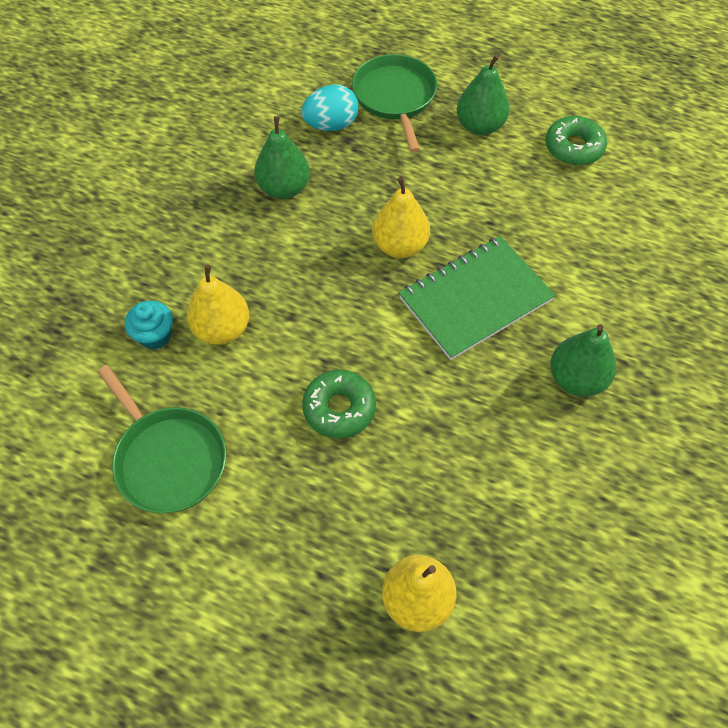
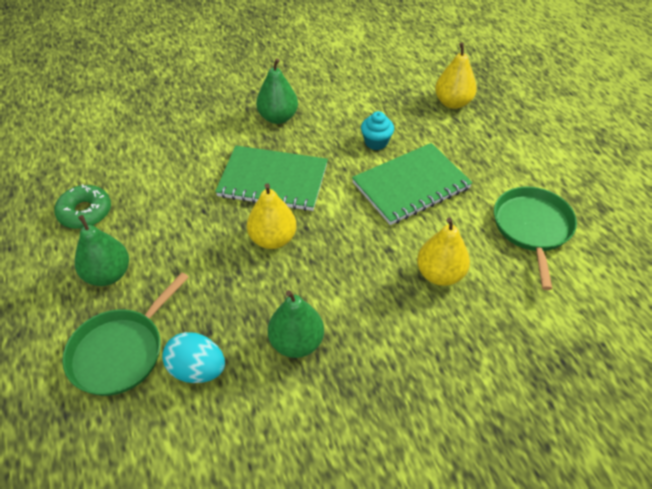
camera: 135 degrees left, 10 degrees down
(155, 335) = (489, 303): turquoise cupcake -> turquoise cupcake (376, 142)
(339, 408) = (411, 185): green donut -> green notebook

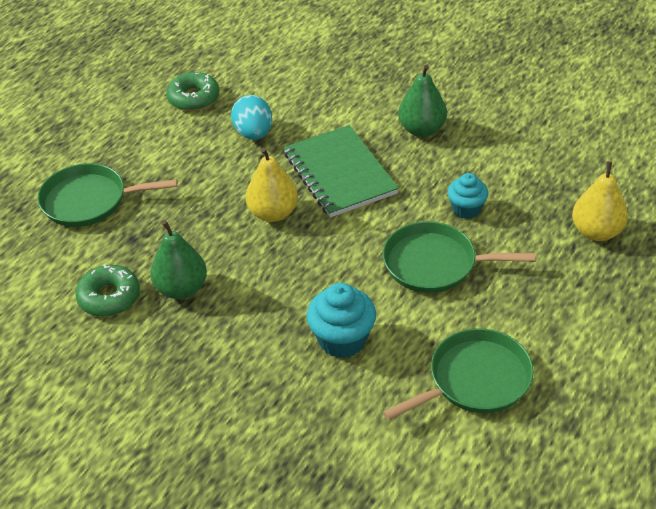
camera: 55 degrees right, 5 degrees down
(108, 274) = (148, 149): green pear -> none
(197, 370) = (109, 249): turquoise egg -> turquoise egg (253, 133)
(256, 401) = (109, 297): none -> green donut
(411, 185) = (434, 263): green notebook -> green pan
(440, 274) = (342, 340): yellow pear -> turquoise cupcake

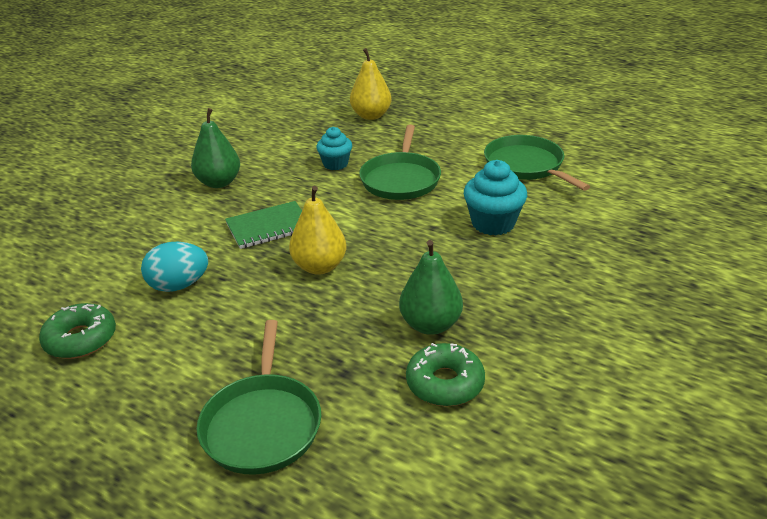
camera: 90 degrees left, 10 degrees down
(339, 173) = (269, 227): green notebook -> green notebook, size x0.66

